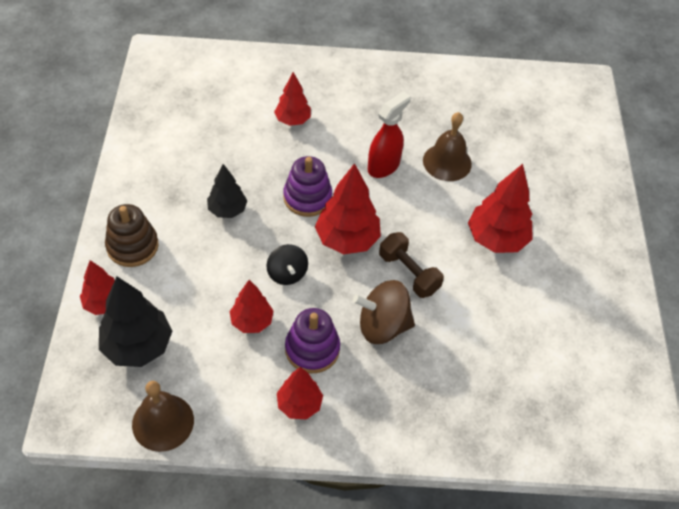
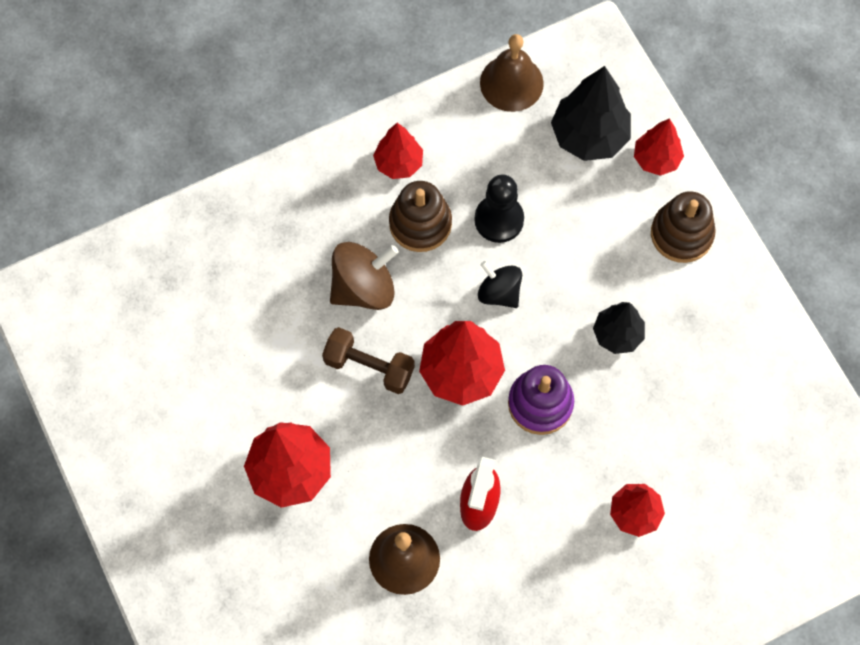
camera: 155 degrees right, 15 degrees up
(252, 321) = (499, 219): red tree -> black pawn
(312, 349) = (420, 223): purple stacking toy -> brown stacking toy

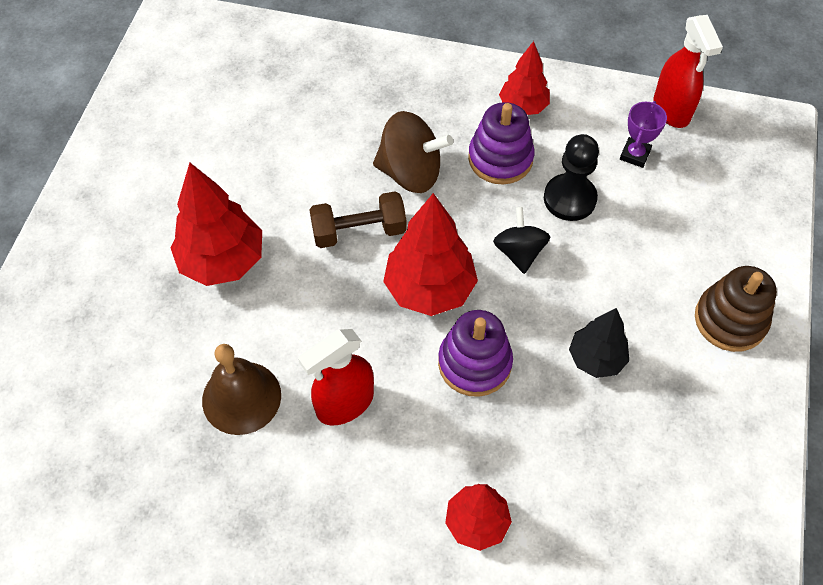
camera: 40 degrees right, 10 degrees down
(369, 366) = (359, 231): brown dumbbell -> brown dumbbell turned 75 degrees counterclockwise
(420, 223) = (500, 158): brown stacking toy -> purple stacking toy
(511, 83) = (671, 110): brown bell -> red spray bottle
(515, 144) = (635, 155): none -> purple trophy
(589, 136) = (707, 189): black tree -> none
(656, 159) = (756, 246): red tree -> none

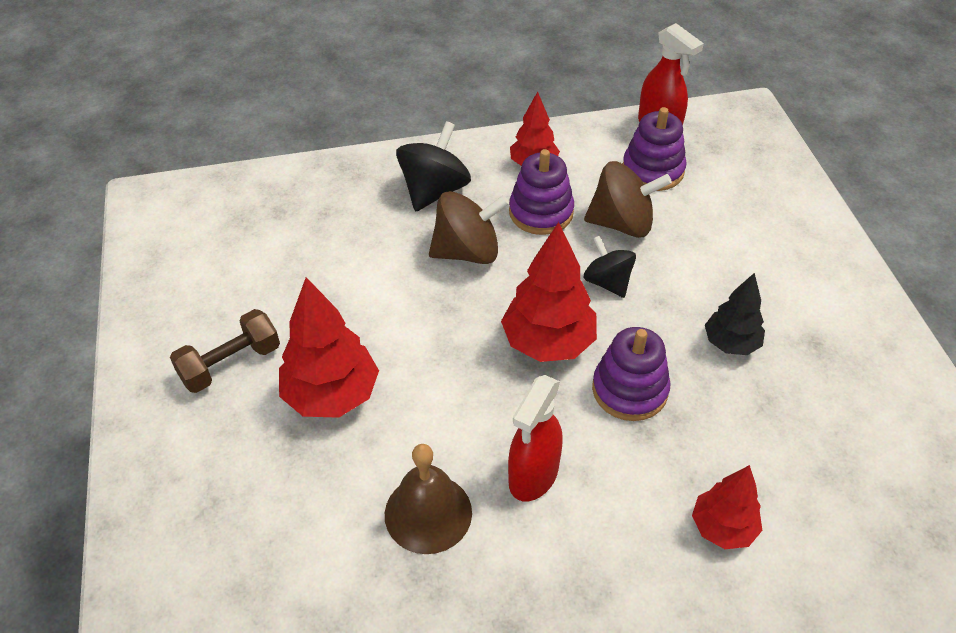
camera: 25 degrees left, 10 degrees down
(359, 231) = (450, 318): brown dumbbell -> brown dumbbell (230, 364)
(416, 100) = (434, 191): none -> black spinning top
(569, 199) = (622, 223): black pawn -> brown spinning top
(635, 155) = (653, 170): purple trophy -> purple stacking toy
(730, 320) = (816, 270): brown stacking toy -> none

